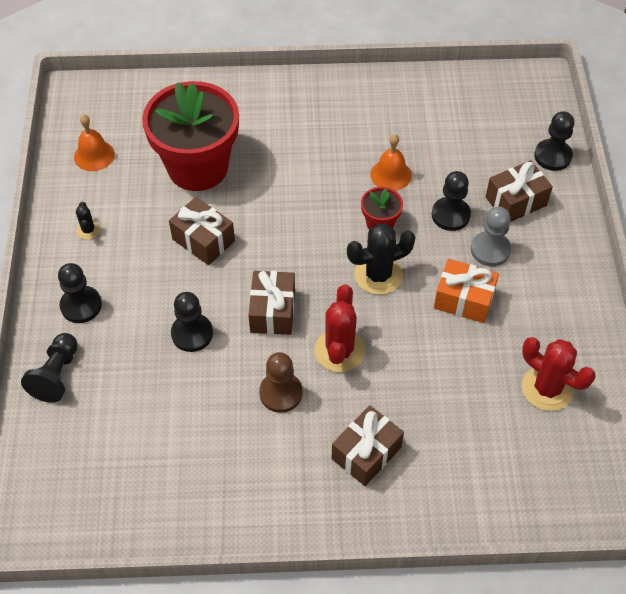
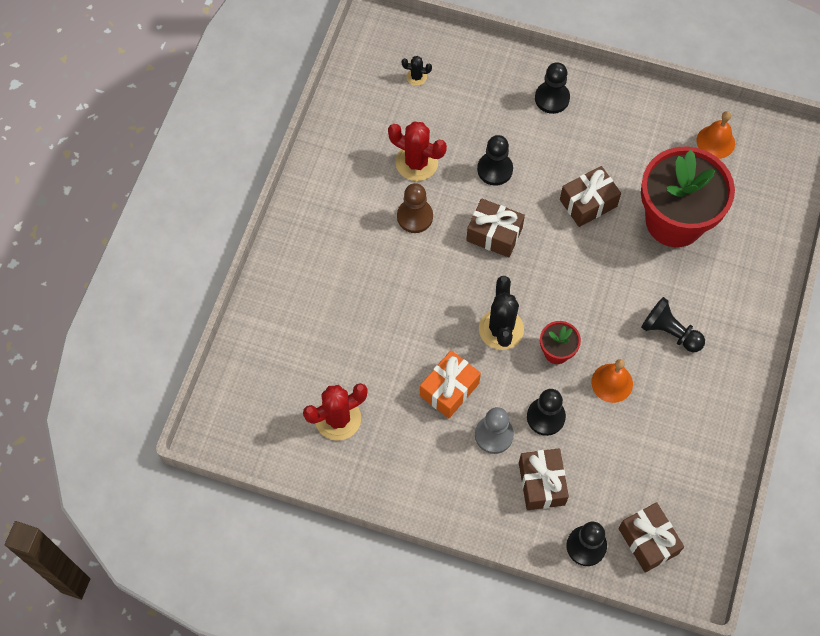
camera: 110 degrees right, 10 degrees up
(56, 375) = (492, 69): black pawn -> black pawn (670, 332)
(88, 230) = (629, 119): black cactus -> black cactus (416, 77)
(339, 351) = (437, 272): red cactus -> red cactus (416, 162)
(366, 453) = (338, 260): brown gift -> brown gift (648, 541)

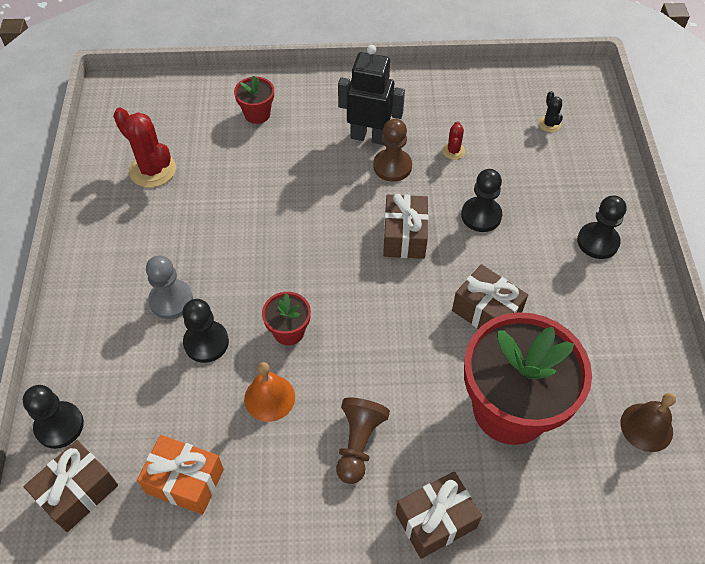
camera: 70 degrees right, 10 degrees down
(303, 309) = (257, 114): none -> red flower pot
(372, 223) = (369, 137): none -> black robot
(416, 162) = (453, 151): red cactus -> red cactus, size x0.50
(449, 389) = (211, 247): orange gift -> orange gift (185, 481)
(501, 329) = (296, 273): black cactus -> none
(541, 483) = (125, 360): brown gift -> brown gift (435, 520)
(670, 332) = (358, 443): black pawn -> brown pawn
(715, 142) = (646, 427): orange bell -> brown bell

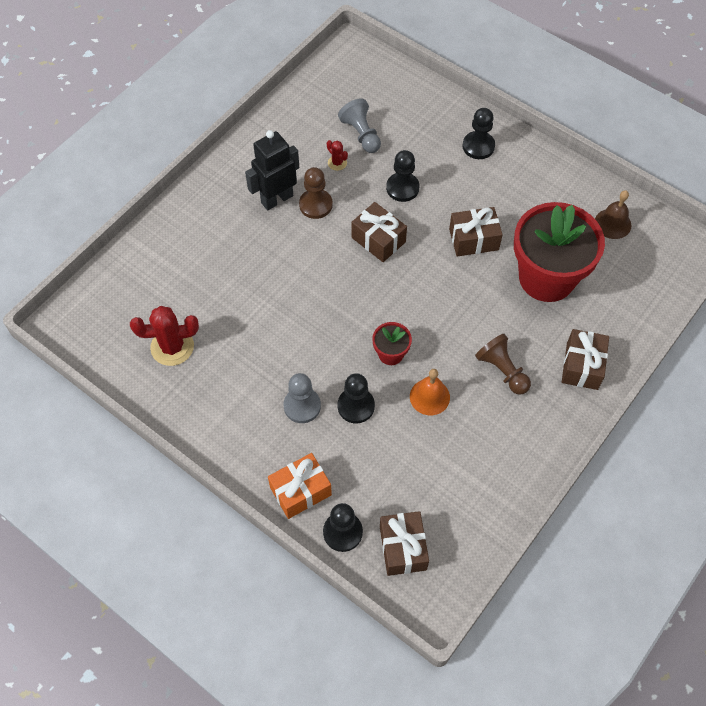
camera: 50 degrees left, 5 degrees up
(185, 481) = (447, 481): orange gift -> orange gift (300, 491)
(257, 114) = (186, 249): red flower pot -> none
(503, 147) = (361, 134): none -> grey pawn
(549, 124) = (368, 97): black cactus -> none

